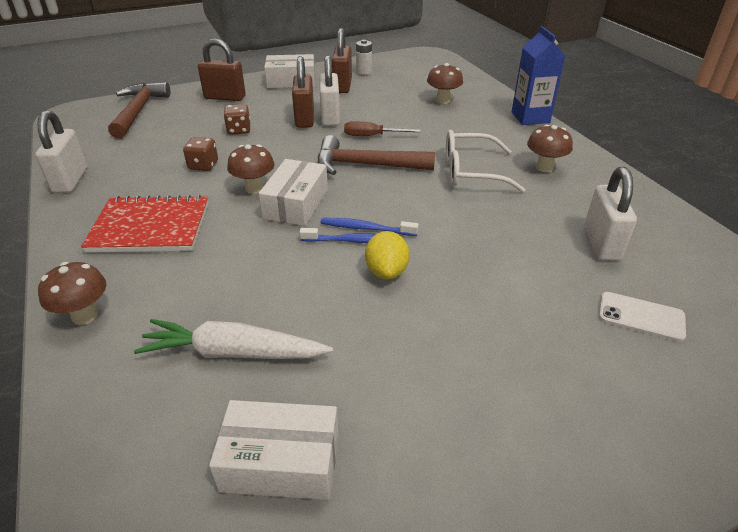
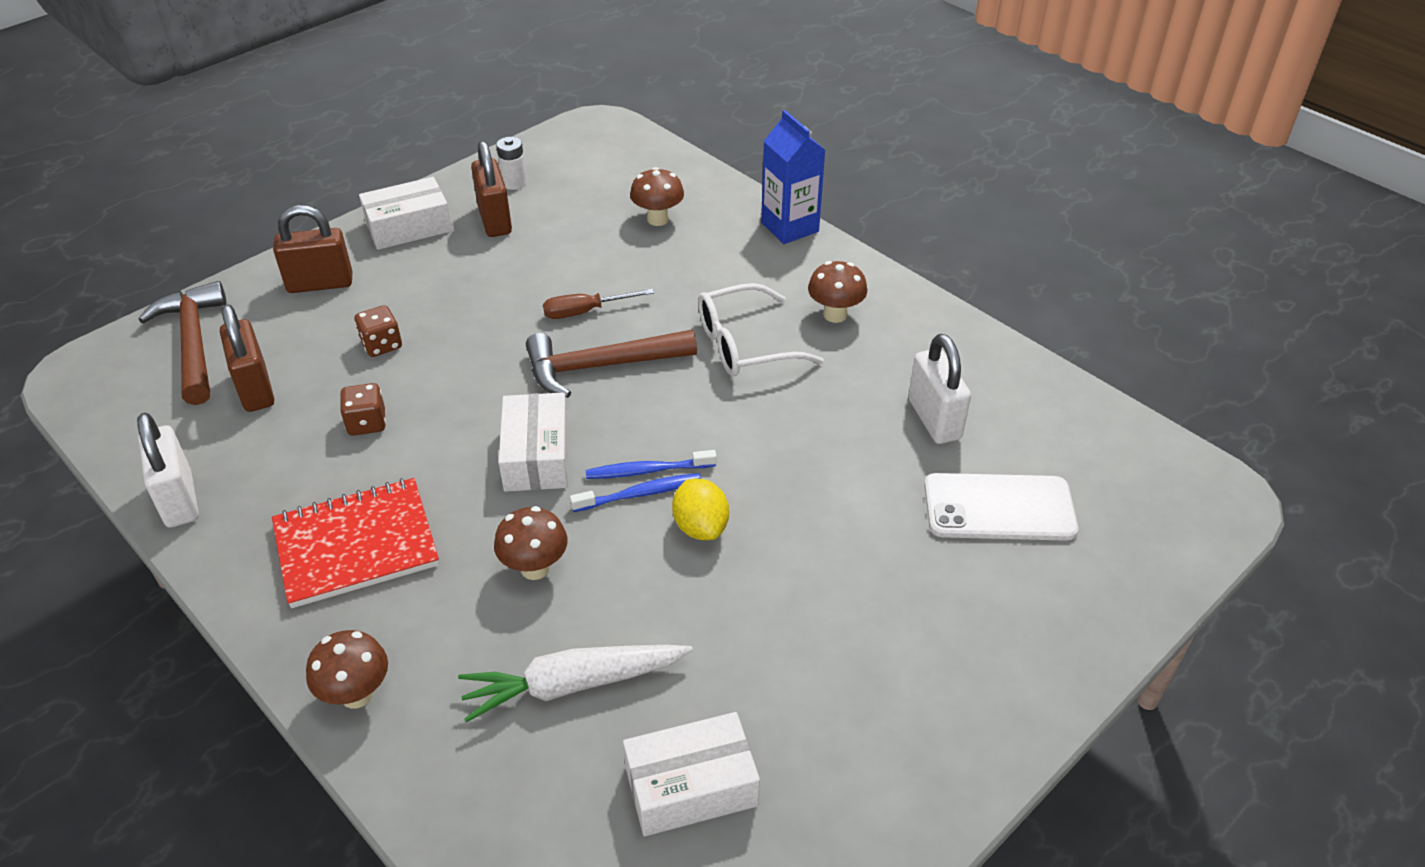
camera: 20 degrees left, 5 degrees up
(254, 188) = (465, 444): brown mushroom -> brown mushroom (535, 568)
(305, 119) = (470, 300): brown padlock -> brown padlock (255, 389)
(330, 117) = (507, 288): white padlock -> none
(641, 317) = (999, 508): white phone -> white phone, size x1.60

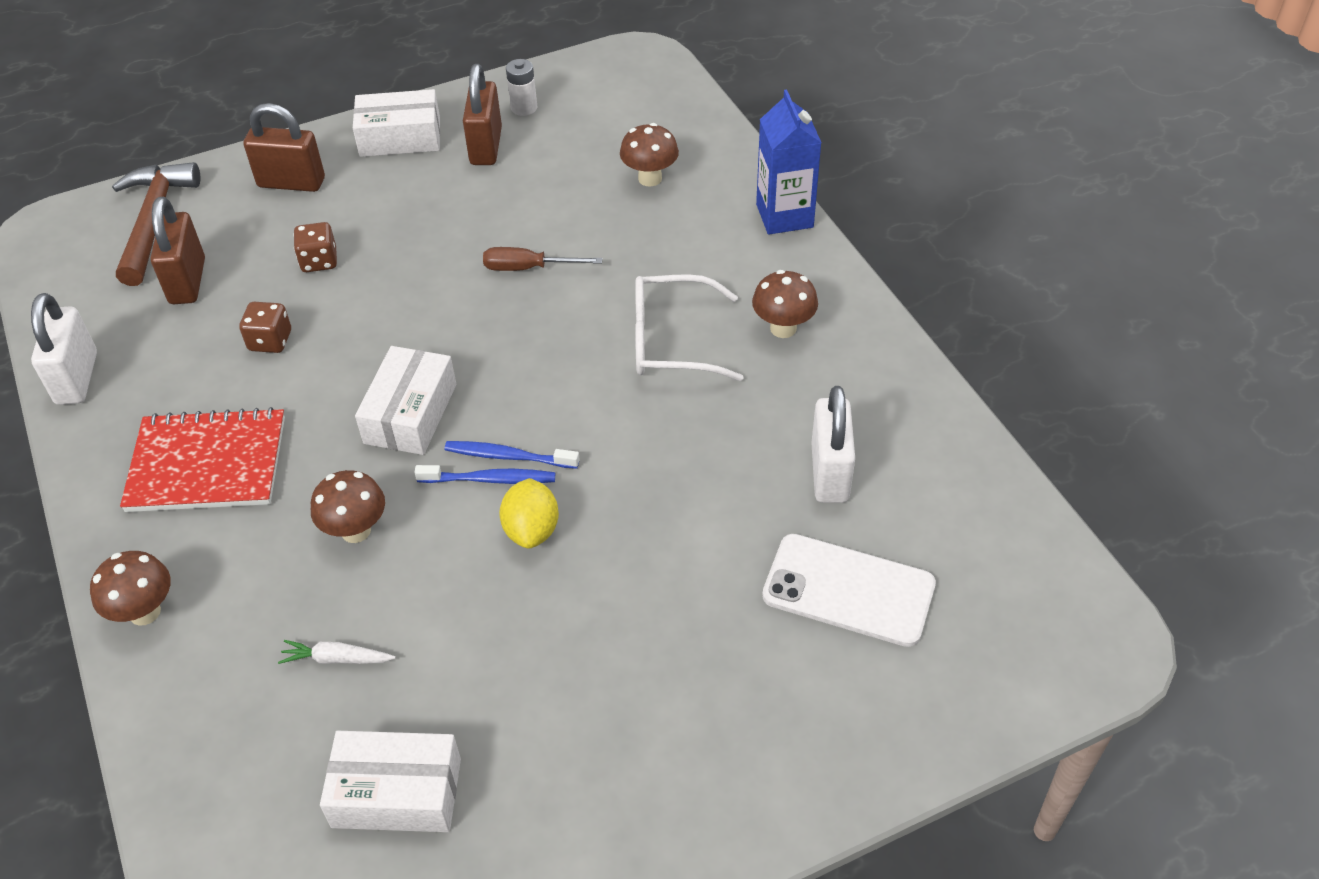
camera: 20 degrees right, 5 degrees up
(573, 685) = (337, 659): white carrot -> white carrot, size x0.50
(600, 367) = (515, 332): brown hammer -> none

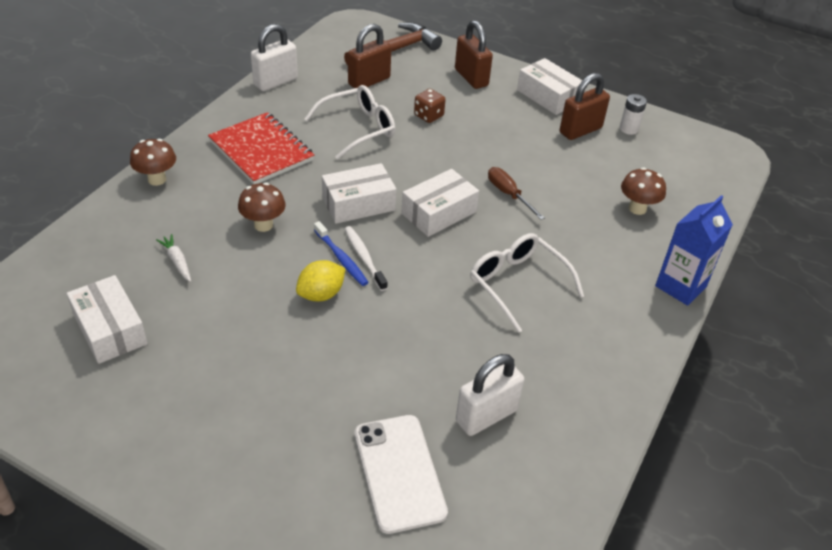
camera: 50 degrees right, 5 degrees down
(270, 341) = (358, 128): brown dice -> white glasses
(499, 346) = (439, 213): none -> white box
(508, 456) = (364, 258): blue toothbrush -> white toothbrush
(783, 328) = (583, 333): brown mushroom -> none

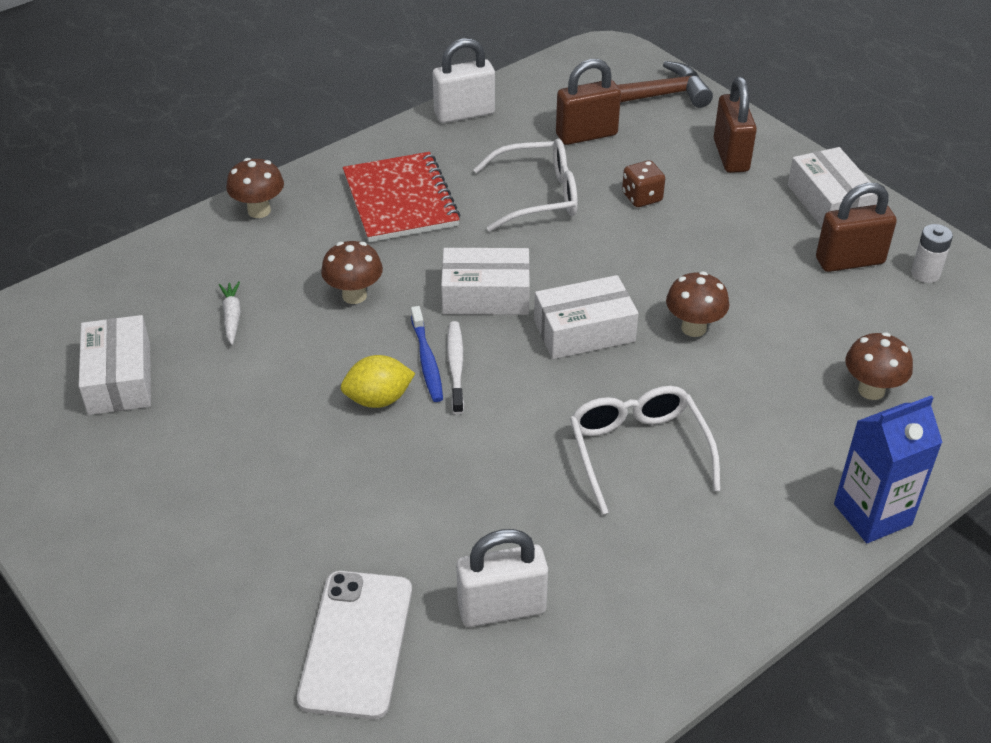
camera: 25 degrees right, 0 degrees up
(508, 194) = (693, 328): brown screwdriver -> brown mushroom

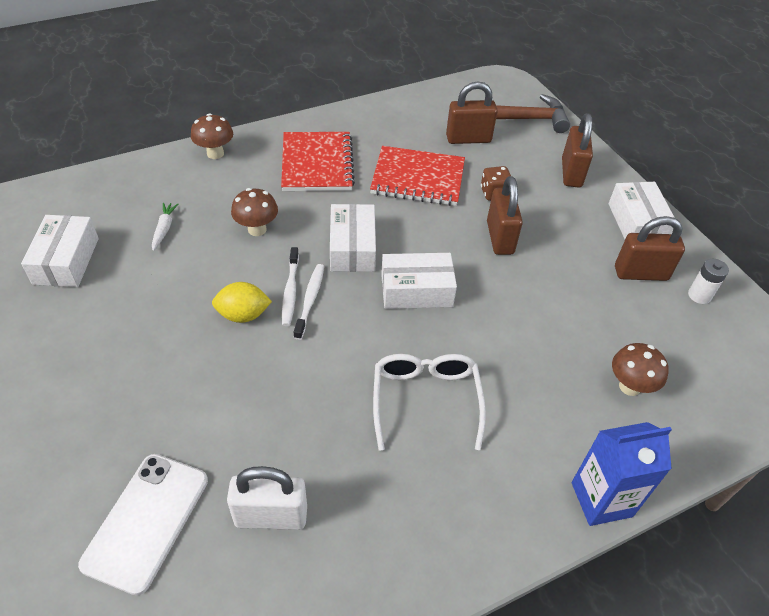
camera: 10 degrees right, 5 degrees up
(427, 360) = (290, 291): blue toothbrush -> white toothbrush
(464, 113) = (385, 108): white padlock -> none
(485, 295) = (352, 247): white box -> white box turned 75 degrees clockwise
(538, 196) = (418, 178): white glasses -> red notebook
(666, 250) = (499, 238): none -> brown padlock
(693, 328) = (501, 305): brown mushroom -> none

